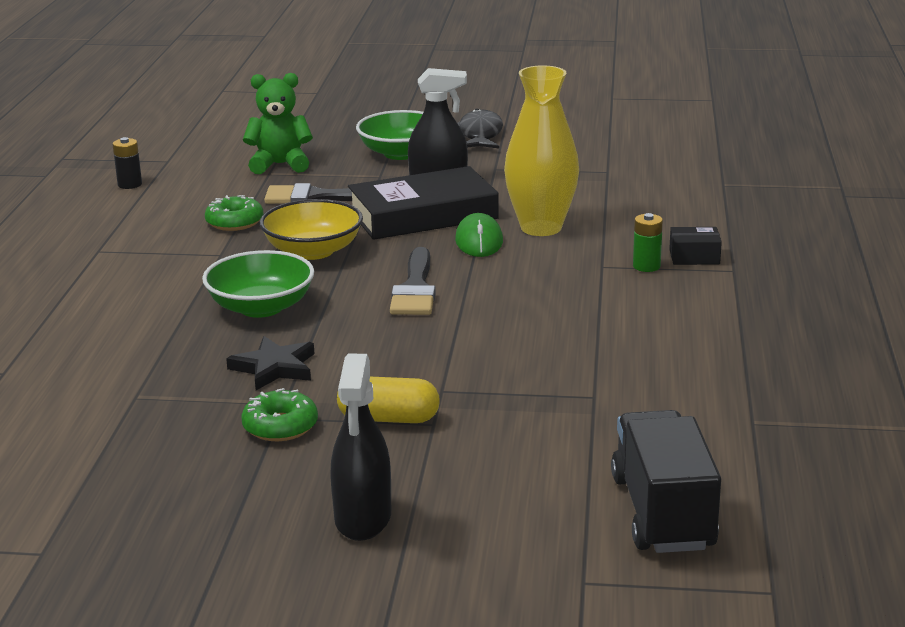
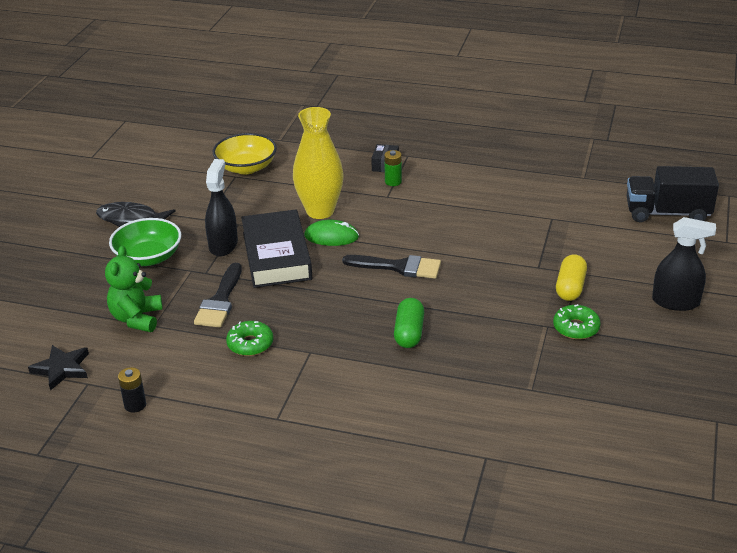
camera: 80 degrees left, 10 degrees up
(261, 307) = (409, 333): green bowl -> green capsule
(274, 368) = (500, 329): black star -> black star (62, 369)
(313, 251) = (321, 307): yellow bowl -> yellow bowl (246, 167)

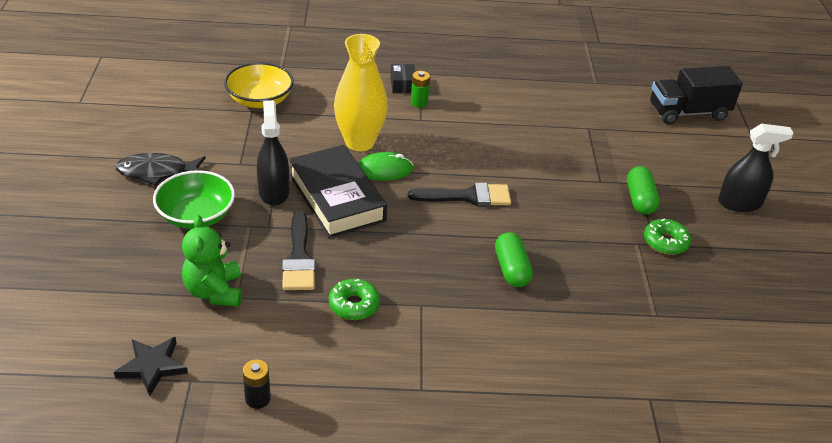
camera: 20 degrees left, 5 degrees up
(570, 287) = (640, 199): yellow capsule -> green capsule

